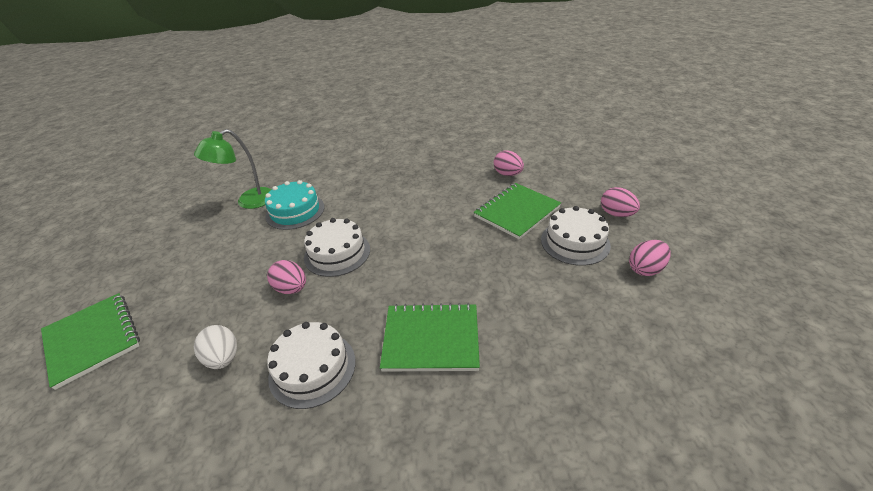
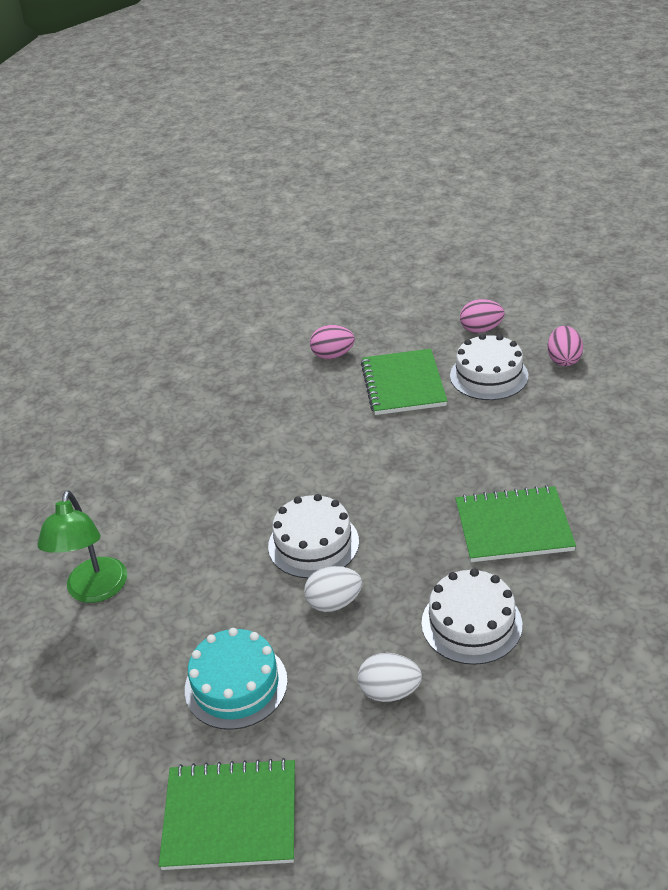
camera: 50 degrees left, 0 degrees up
(291, 289) = (334, 602): pink egg -> white egg
(295, 211) = (180, 552): turquoise cake -> turquoise cake (236, 685)
(431, 339) = (513, 527): green notebook -> green notebook turned 45 degrees clockwise

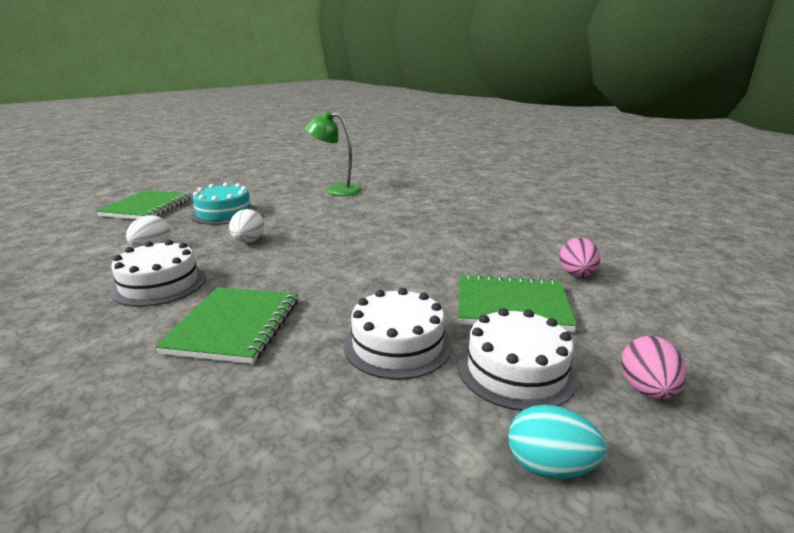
camera: 100 degrees right, 15 degrees down
(313, 544) = (312, 241): white cake -> white cake (397, 344)
(563, 359) = (549, 466): pink egg -> turquoise egg

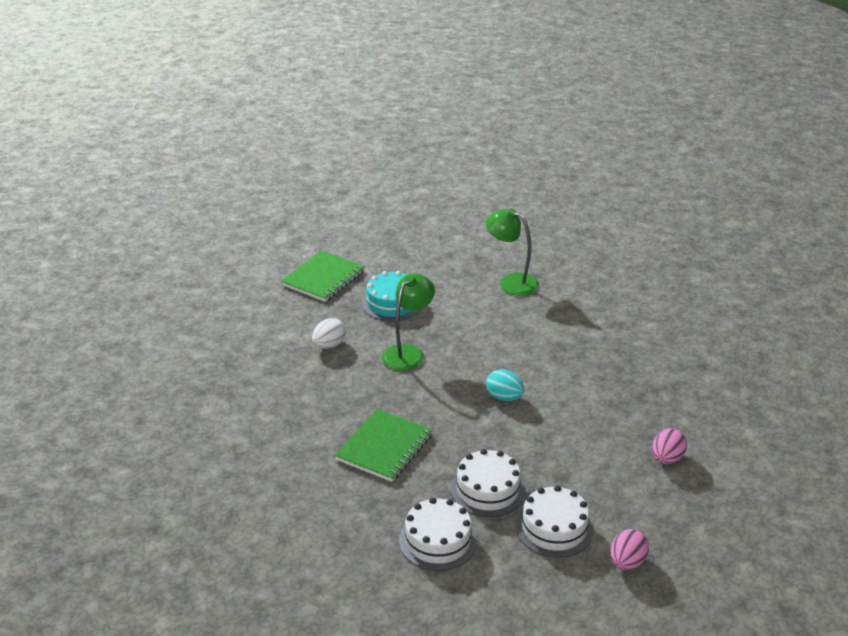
camera: 20 degrees right, 10 degrees up
(159, 284) = (335, 392): white cake -> white cake (438, 540)
(248, 241) = (408, 353): white egg -> green lamp
(511, 305) = (589, 476): green notebook -> none
(549, 466) = (532, 585): turquoise egg -> turquoise egg (504, 397)

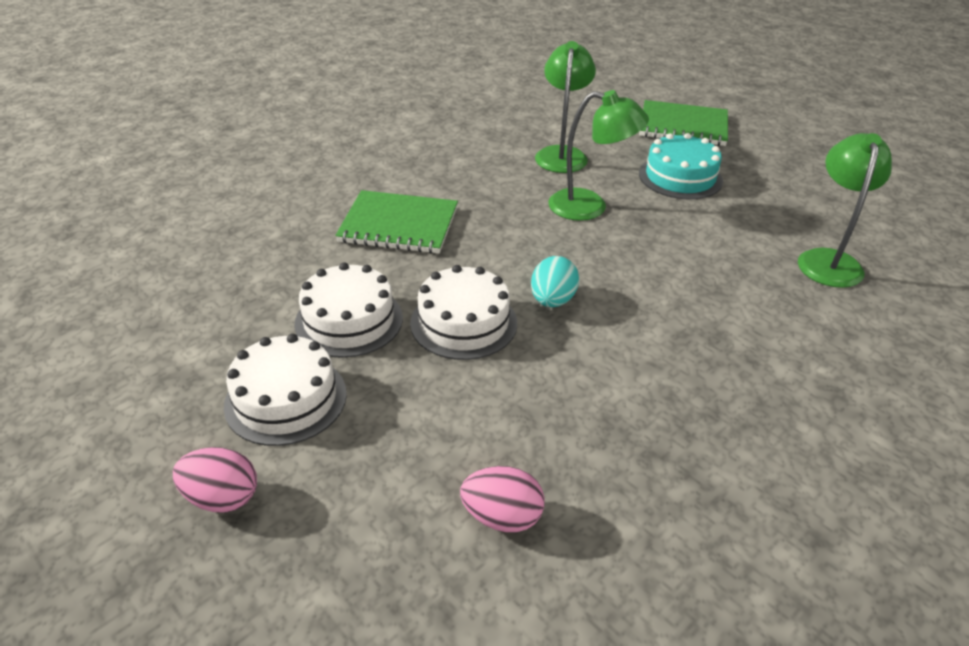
camera: 70 degrees right, 5 degrees up
(329, 345) = (562, 154): white egg -> green lamp
(438, 540) = (240, 296): white cake -> white cake (463, 322)

